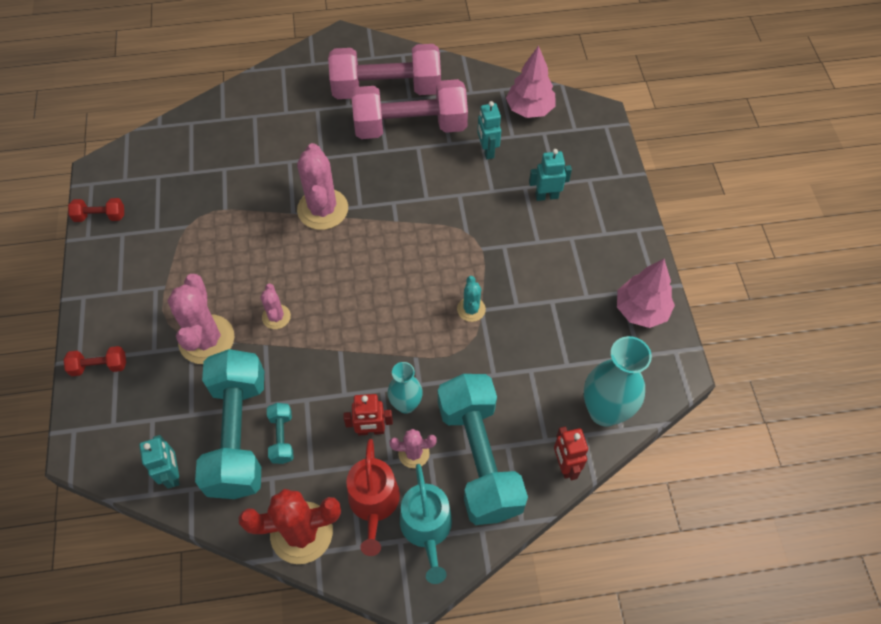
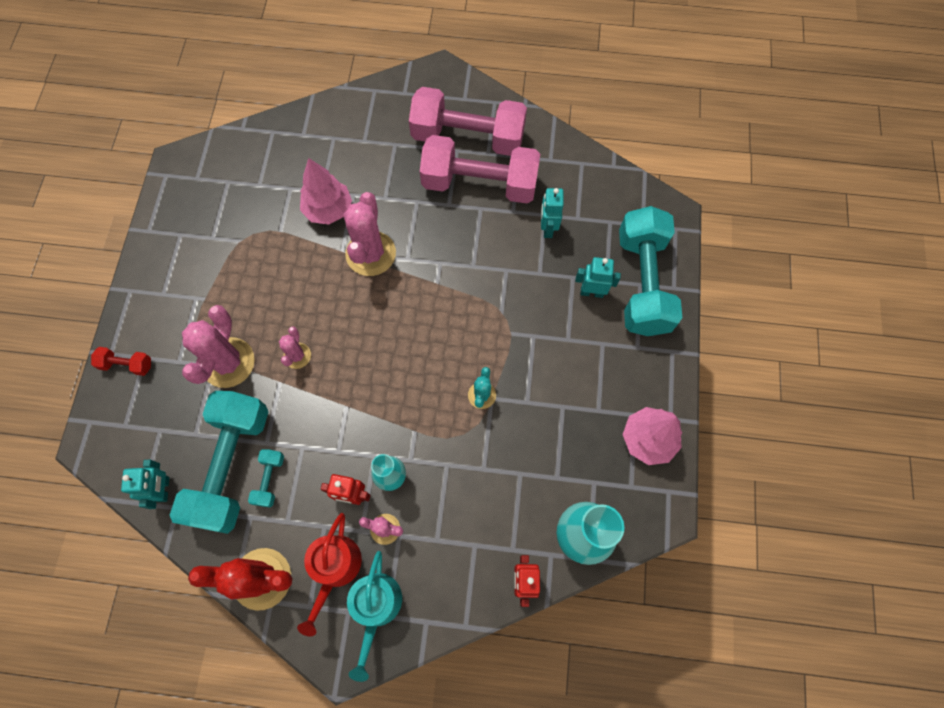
camera: 15 degrees right, 10 degrees up
(100, 216) = (165, 211): red dumbbell -> none
(479, 458) = (444, 550): turquoise dumbbell -> turquoise dumbbell (642, 283)
(529, 109) = (603, 192): pink tree -> pink tree (328, 209)

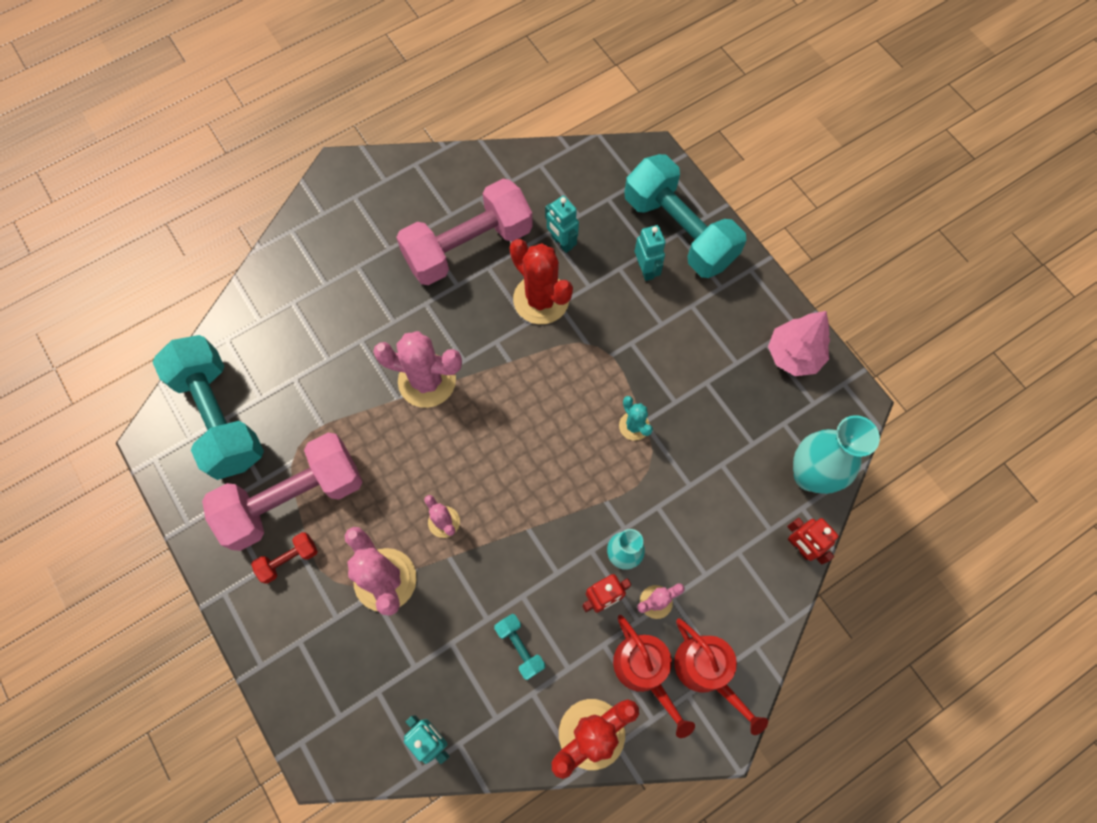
camera: 40 degrees left, 0 degrees up
(127, 364) = (288, 661): red dumbbell -> red dumbbell (288, 559)
(231, 466) = (474, 665): turquoise dumbbell -> turquoise dumbbell (220, 416)
(328, 209) = (350, 371): pink tree -> none
(371, 254) = (427, 381): pink cactus -> pink cactus turned 45 degrees counterclockwise
(376, 607) = (707, 671): turquoise watering can -> red watering can
(468, 137) = (420, 212): pink dumbbell -> pink dumbbell (293, 498)
(497, 257) = (541, 299): none -> red cactus
(591, 292) = (646, 269): turquoise robot -> turquoise robot turned 105 degrees clockwise

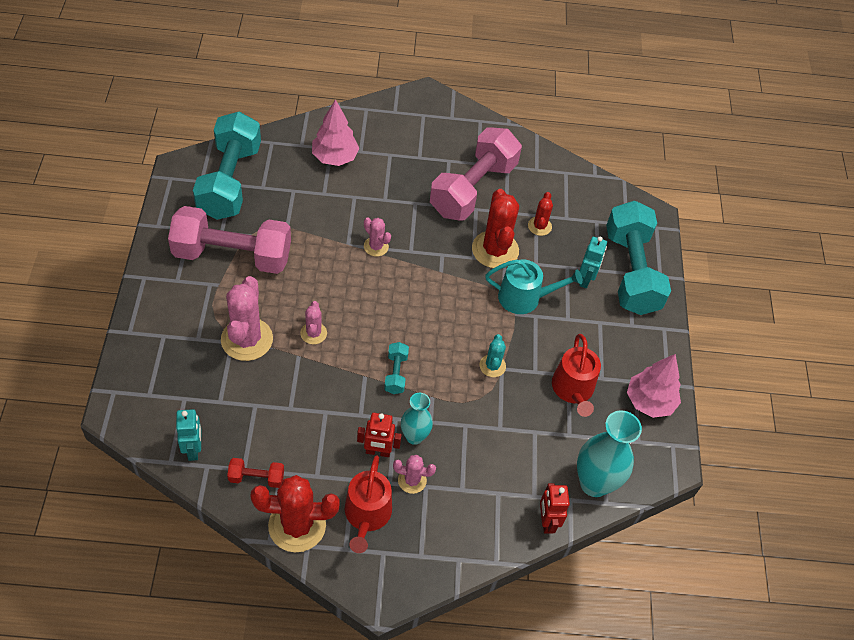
camera: 30 degrees right, 15 degrees down
(288, 559) = (199, 286): red dumbbell -> red dumbbell (256, 478)
(305, 310) = (335, 157): none -> pink tree
(427, 381) = (376, 246): pink cactus -> pink cactus, size x0.52
(468, 246) = (473, 189): pink dumbbell -> pink dumbbell turned 60 degrees counterclockwise
(520, 647) = (296, 440): turquoise dumbbell -> turquoise dumbbell (396, 373)
(561, 242) = (539, 226): turquoise robot -> red cactus
(607, 330) = (525, 297): none -> turquoise watering can
(707, 671) = (409, 548): red watering can -> red watering can (573, 390)

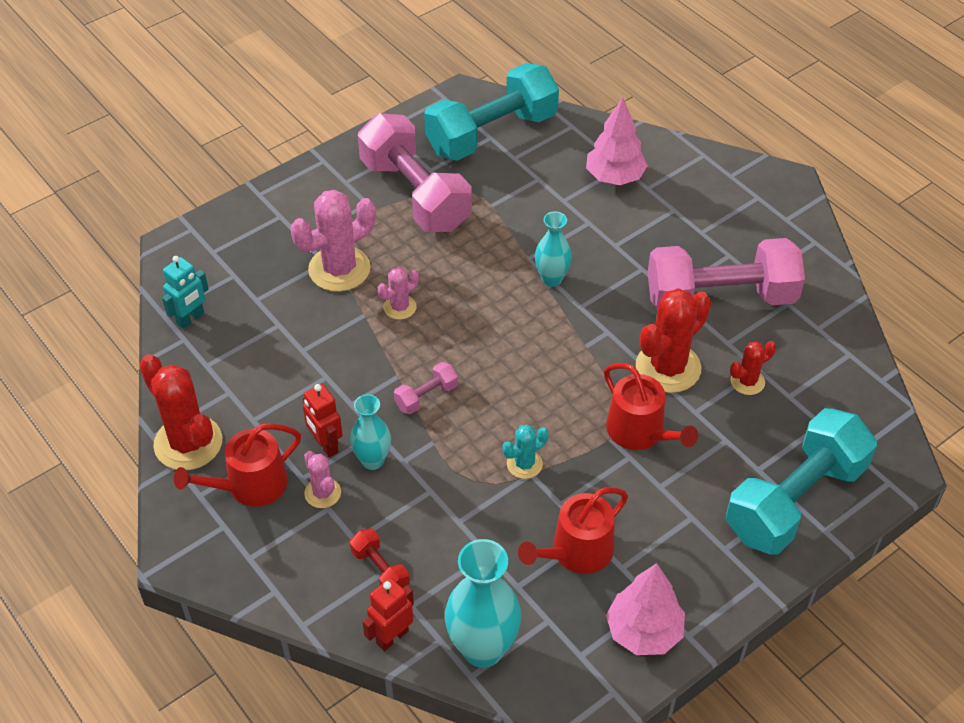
camera: 55 degrees right, 5 degrees down
(256, 478) = (207, 380): red dumbbell -> red dumbbell (380, 569)
(376, 246) = (552, 279): pink cactus -> turquoise vase
(396, 373) = (426, 396): turquoise dumbbell -> pink dumbbell
(525, 297) = (640, 432): turquoise watering can -> red watering can
(585, 279) = (731, 467): turquoise robot -> none

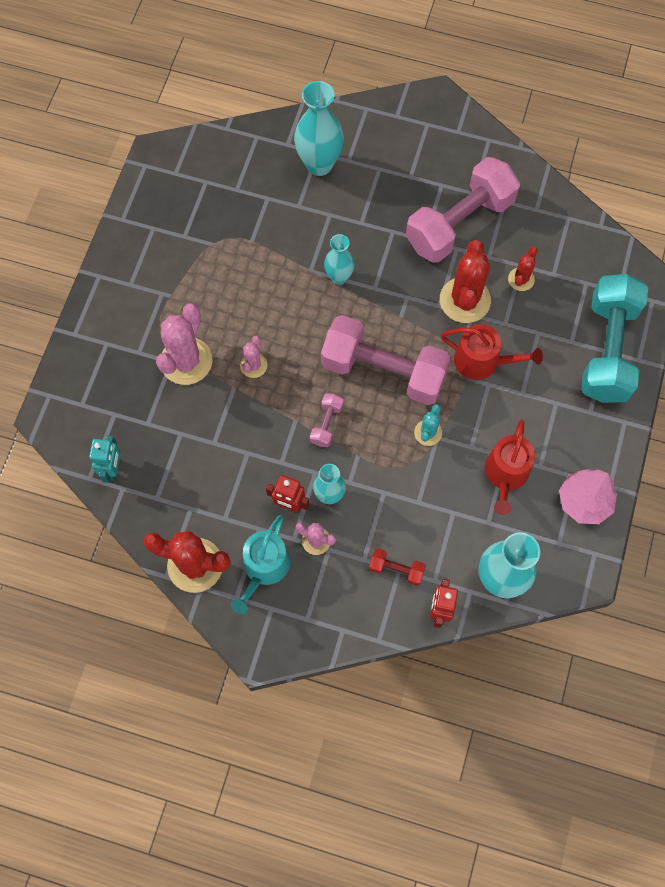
camera: 35 degrees left, 20 degrees up
(249, 486) = (264, 568): red watering can -> turquoise watering can
(415, 194) = (190, 264): pink dumbbell -> pink dumbbell (384, 371)
(491, 133) = (204, 177): turquoise dumbbell -> none
(615, 177) = (319, 164): pink tree -> turquoise vase

